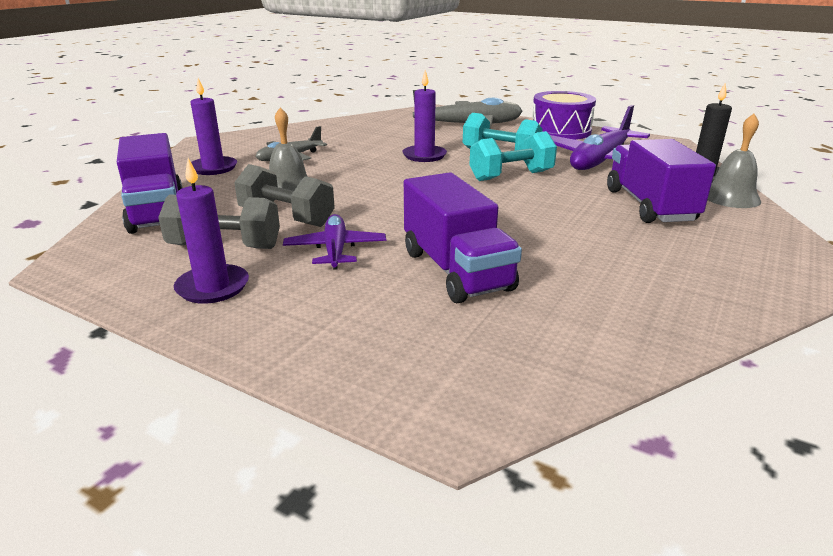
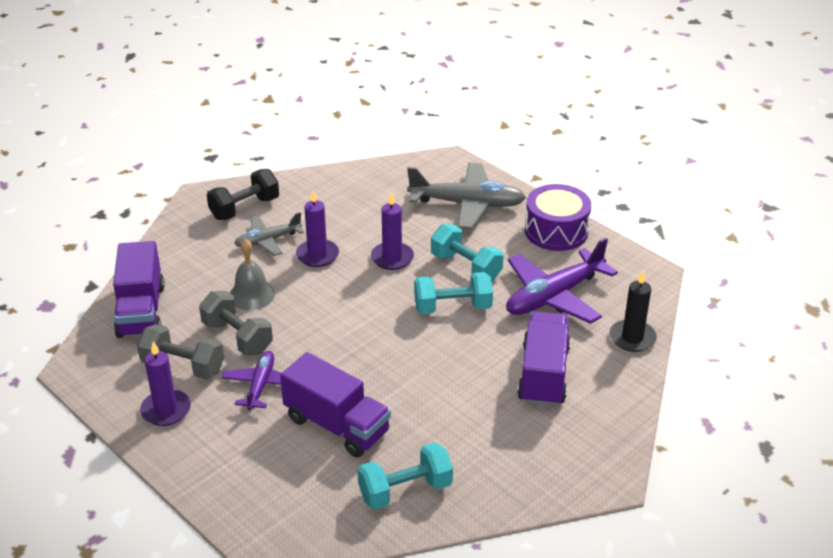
camera: 15 degrees right, 10 degrees up
(213, 168) = (197, 249): purple candle -> purple candle (317, 255)
(256, 143) = (244, 208): none -> black dumbbell
(456, 270) = (337, 425): purple truck -> purple truck turned 45 degrees counterclockwise
(598, 317) = (405, 490): none -> turquoise dumbbell
(730, 197) = (627, 376): grey bell -> none

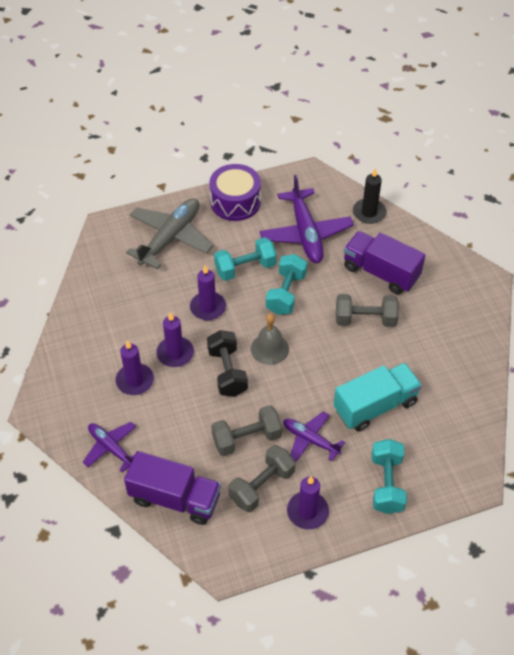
camera: 65 degrees left, 15 degrees up
(180, 252) = (111, 448): none -> purple plane
(244, 208) = (78, 383): black dumbbell -> black dumbbell (227, 372)
(251, 295) = (199, 413): grey bell -> grey bell (269, 348)
(267, 241) = (135, 381): grey plane -> purple candle
(337, 425) = (375, 406): purple truck -> turquoise truck
(405, 490) = (454, 388): turquoise dumbbell -> turquoise dumbbell (386, 484)
(460, 381) = (365, 319): none -> grey dumbbell

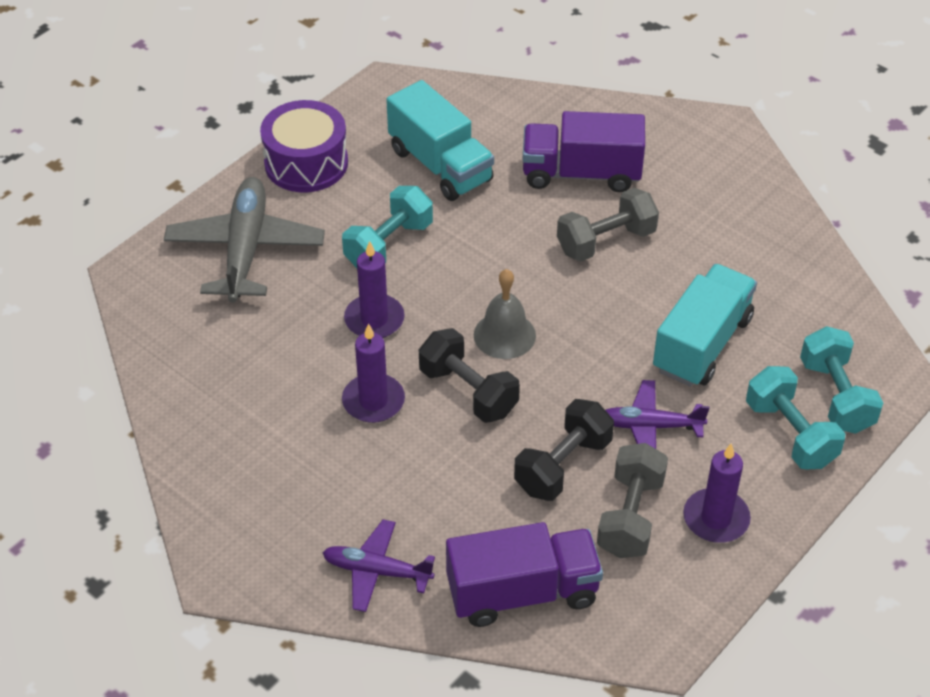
camera: 30 degrees left, 5 degrees down
(135, 381) = (341, 464): purple candle -> none
(247, 438) = (563, 466): grey dumbbell -> black dumbbell
(286, 293) = (472, 254): turquoise dumbbell -> turquoise dumbbell (836, 396)
(305, 234) = (440, 165): purple plane -> turquoise truck
(369, 212) = (507, 104): black candle -> none

